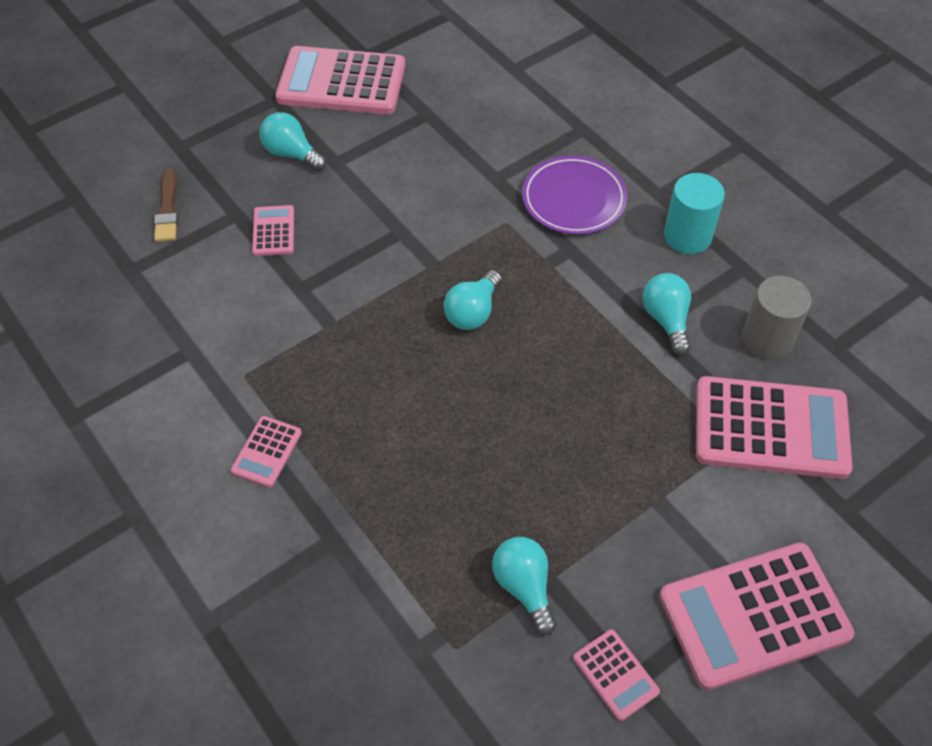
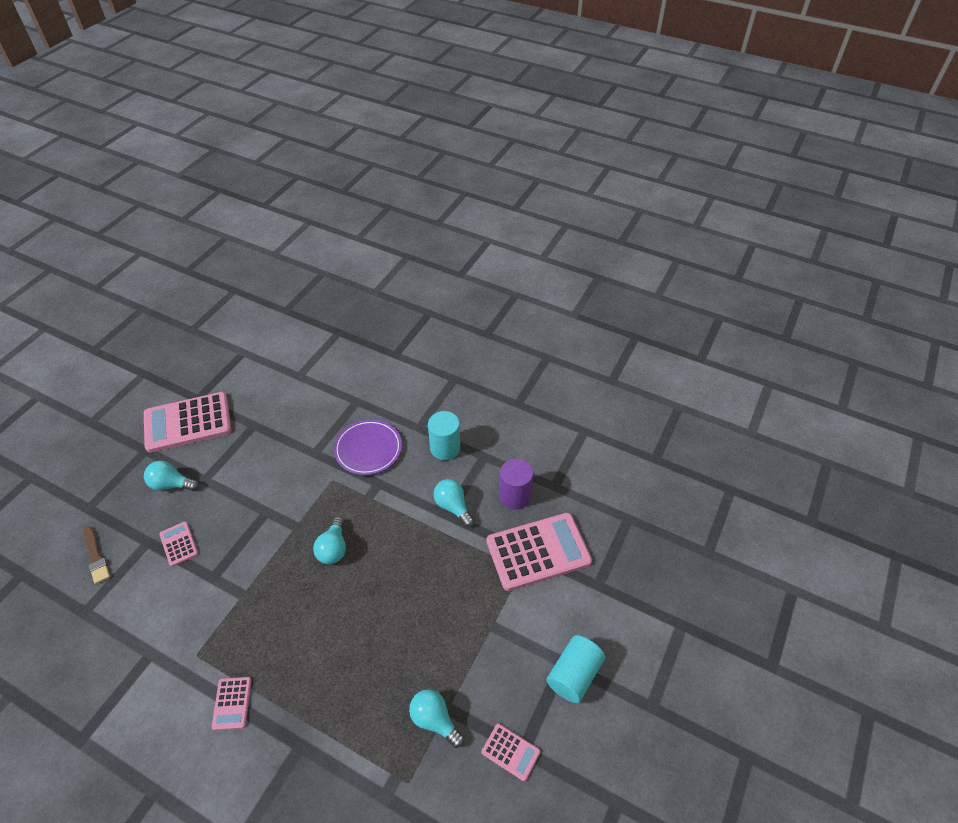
camera: 25 degrees left, 5 degrees down
(754, 616) = (574, 675): pink calculator -> turquoise cylinder
(767, 339) = (515, 496): grey cylinder -> purple cylinder

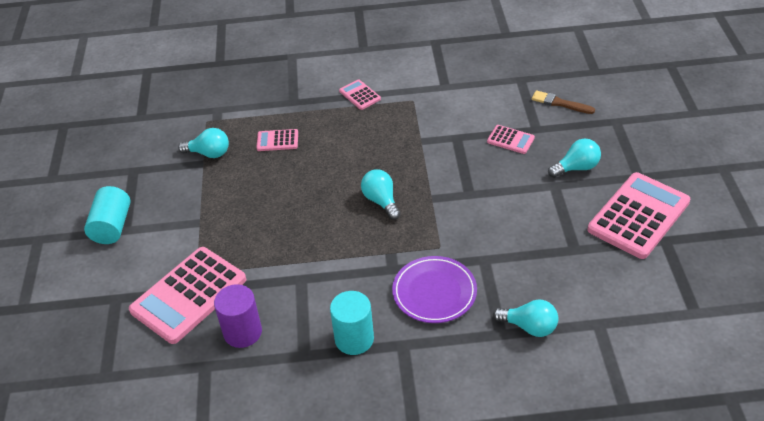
camera: 150 degrees right, 5 degrees down
(453, 507) = (300, 288): turquoise light bulb -> turquoise light bulb (529, 327)
(510, 752) = (142, 165): pink calculator -> pink calculator (277, 141)

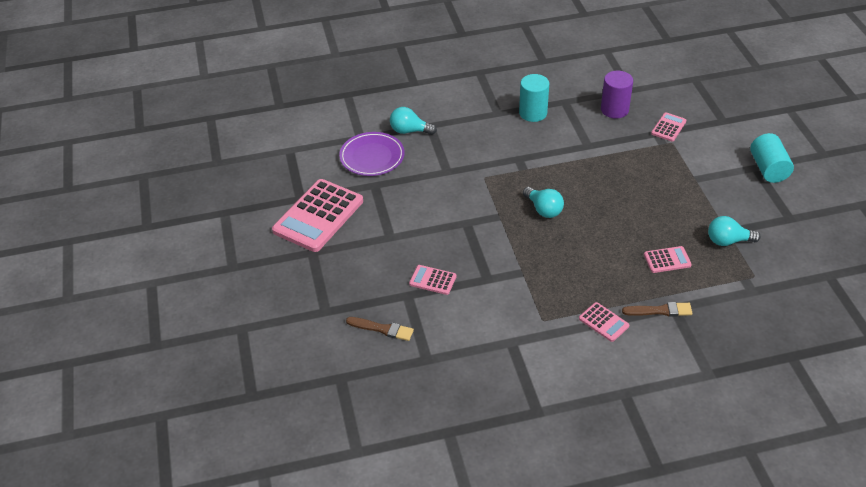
camera: 170 degrees right, 0 degrees up
(189, 295) = (668, 127): pink calculator -> pink calculator, size x0.46
(306, 100) = (660, 310): none -> brown brush
(434, 292) = (482, 146): purple plate -> purple plate (372, 157)
(576, 168) = (369, 256): turquoise light bulb -> none

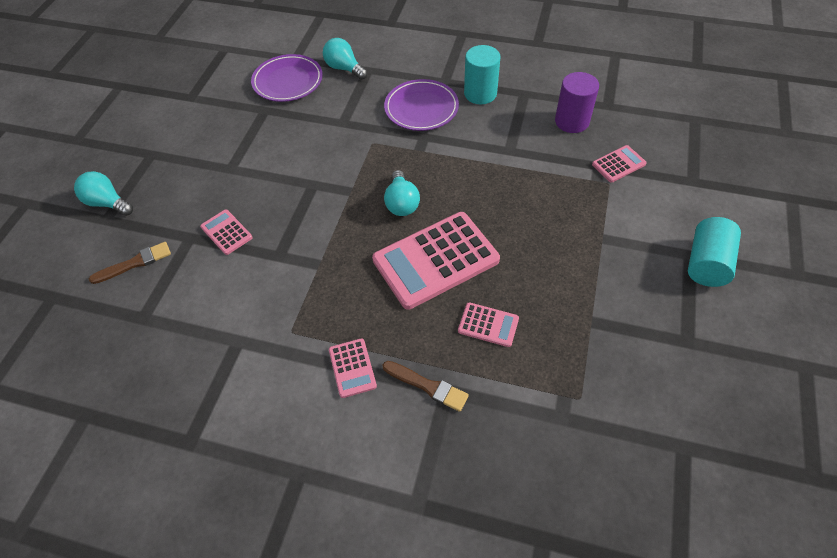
camera: 30 degrees right, 10 degrees up
(318, 216) = (189, 121): pink calculator -> pink calculator (436, 260)
(382, 329) = (135, 263): brown brush -> brown brush turned 75 degrees counterclockwise
(498, 139) = (421, 108): none -> purple plate
(728, 241) = (582, 335): turquoise light bulb -> turquoise light bulb (107, 203)

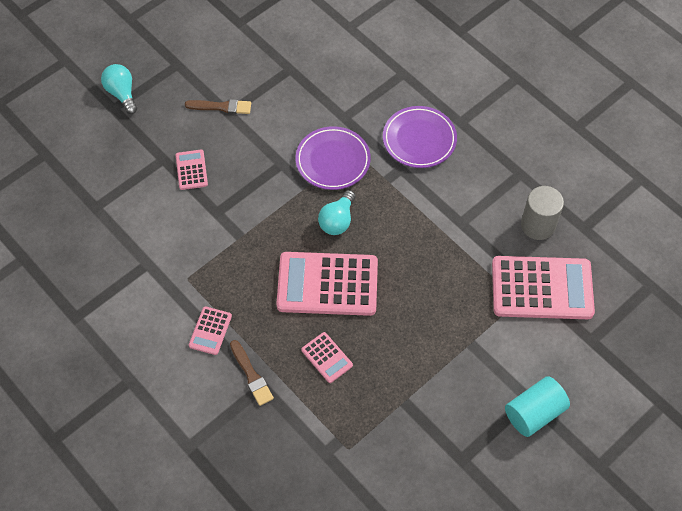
camera: 30 degrees right, 5 degrees up
(135, 263) = (113, 159): brown brush -> brown brush (221, 107)
(288, 81) = (327, 49): purple plate -> purple plate (333, 160)
(344, 68) = (384, 61): turquoise light bulb -> none
(480, 93) = (481, 152): turquoise cylinder -> none
(572, 121) = (538, 225): purple cylinder -> grey cylinder
(618, 164) = (542, 288): pink calculator -> pink calculator, size x2.16

